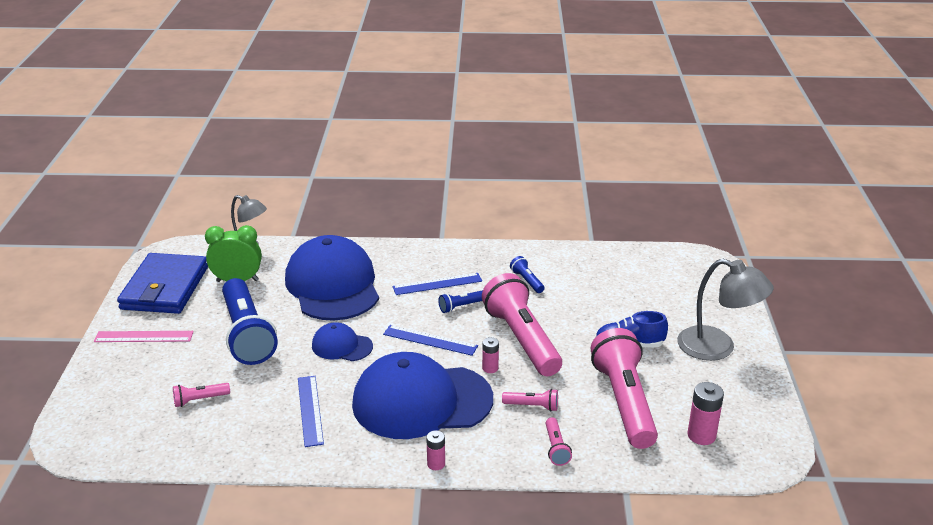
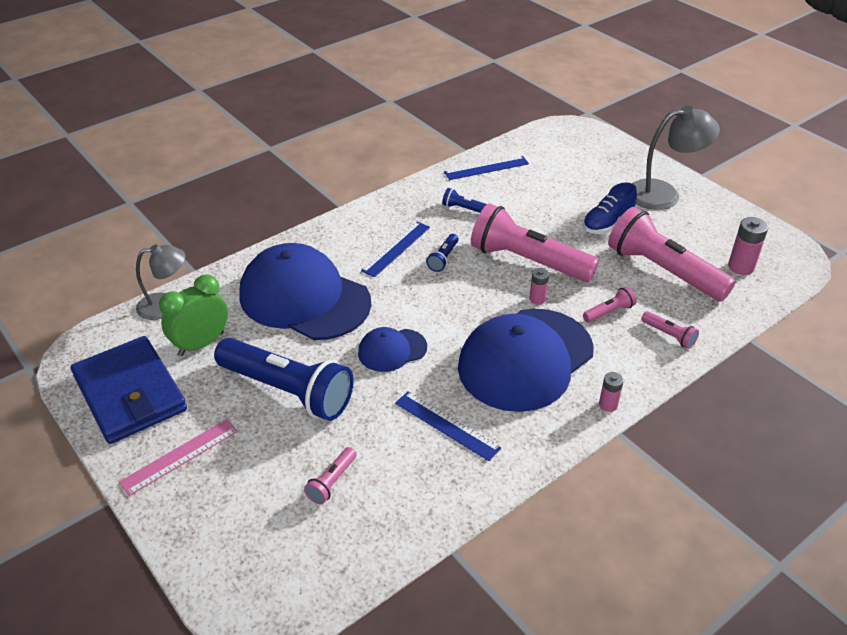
camera: 40 degrees left, 10 degrees up
(430, 340) = (459, 302): blue ruler -> blue ruler (486, 168)

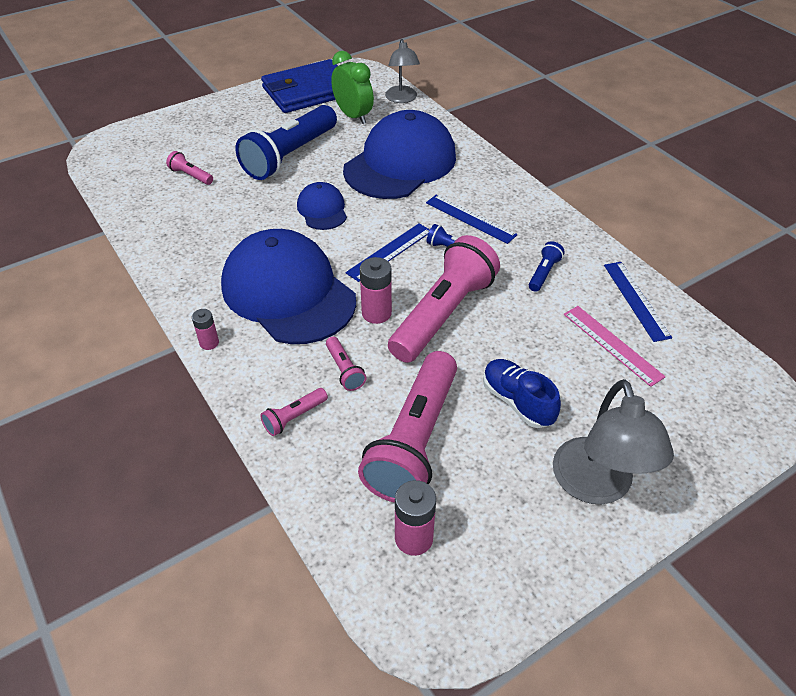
camera: 95 degrees right, 5 degrees up
(180, 456) = (242, 113): pink ruler -> pink ruler (612, 345)
(447, 425) = (223, 235): blue ruler -> blue ruler (390, 252)
(537, 299) = (376, 313): pink battery -> pink battery, size x1.61
(663, 270) = (414, 441): pink flashlight -> pink flashlight turned 150 degrees clockwise

